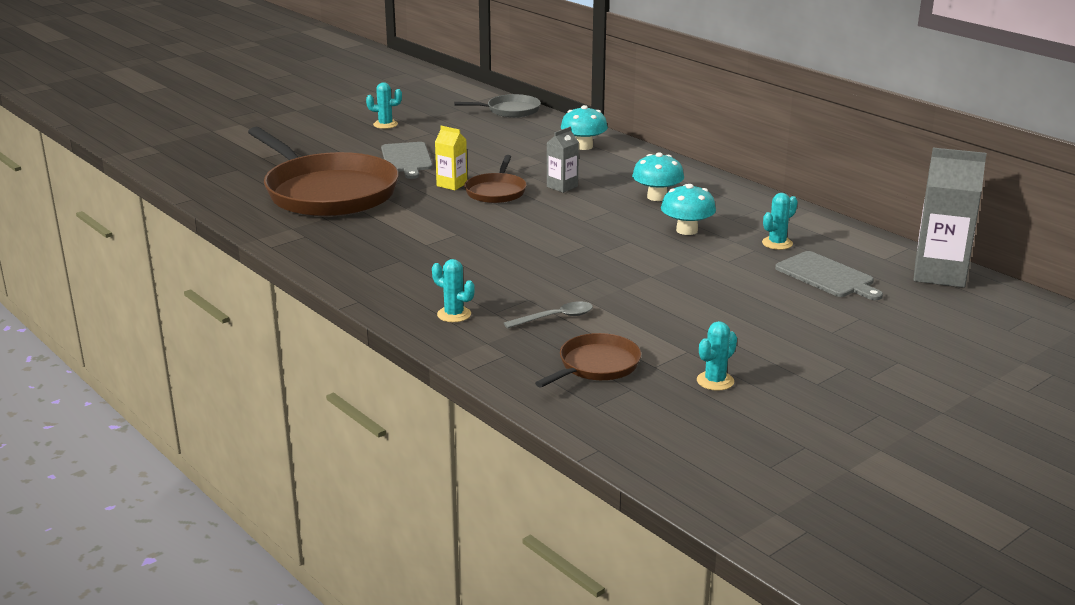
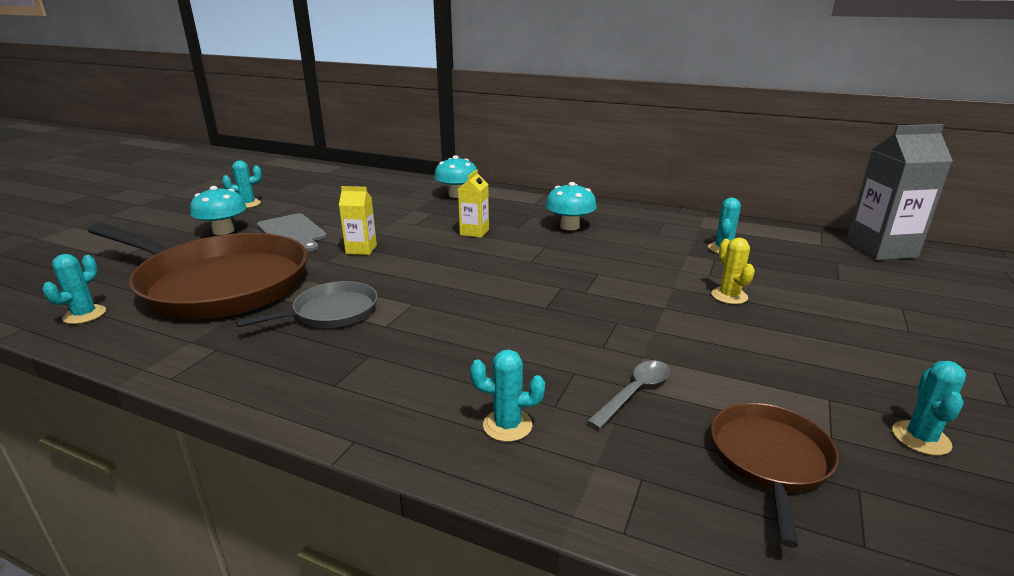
camera: 25 degrees left, 0 degrees up
(231, 197) = (84, 315): none -> turquoise cactus
(496, 191) = (414, 248): brown pan -> none
(510, 110) = (363, 176): grey pan -> grey pan (331, 312)
(562, 186) = (474, 232): grey carton -> yellow carton
(687, 230) = (634, 252): turquoise mushroom -> turquoise mushroom (223, 231)
(719, 279) = (729, 296): none -> yellow cactus
(827, 276) = (808, 271): grey cutting board -> none

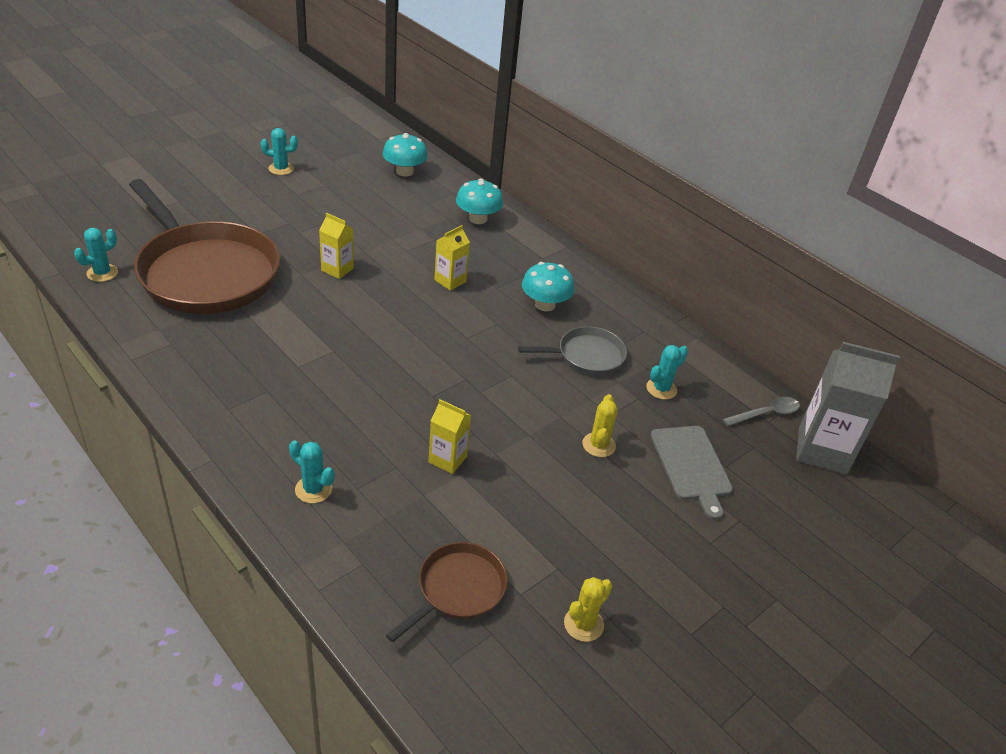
camera: 20 degrees right, 15 degrees up
(223, 231) = (242, 203): turquoise mushroom -> turquoise mushroom (404, 171)
(293, 232) = (296, 225): grey cutting board -> grey cutting board (691, 466)
(331, 312) = (268, 337): grey pan -> grey pan (587, 356)
(617, 349) = (447, 459): none -> yellow carton
(634, 392) = (422, 501): grey spoon -> grey spoon (766, 414)
(921, 438) = (583, 624): turquoise cactus -> yellow cactus

